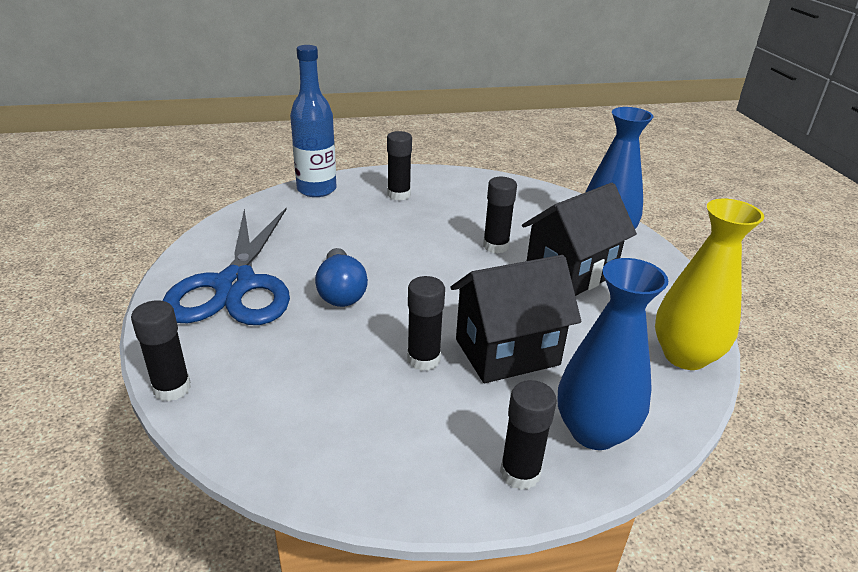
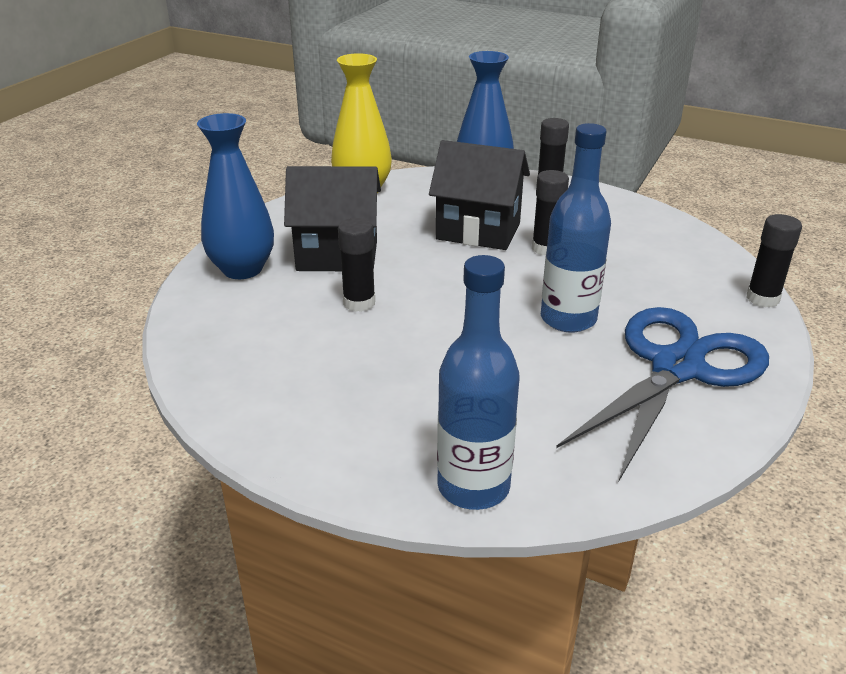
camera: 140 degrees left, 0 degrees up
(341, 292) = (568, 319): blue light bulb -> blue bottle
(399, 195) = (366, 419): black glue stick -> none

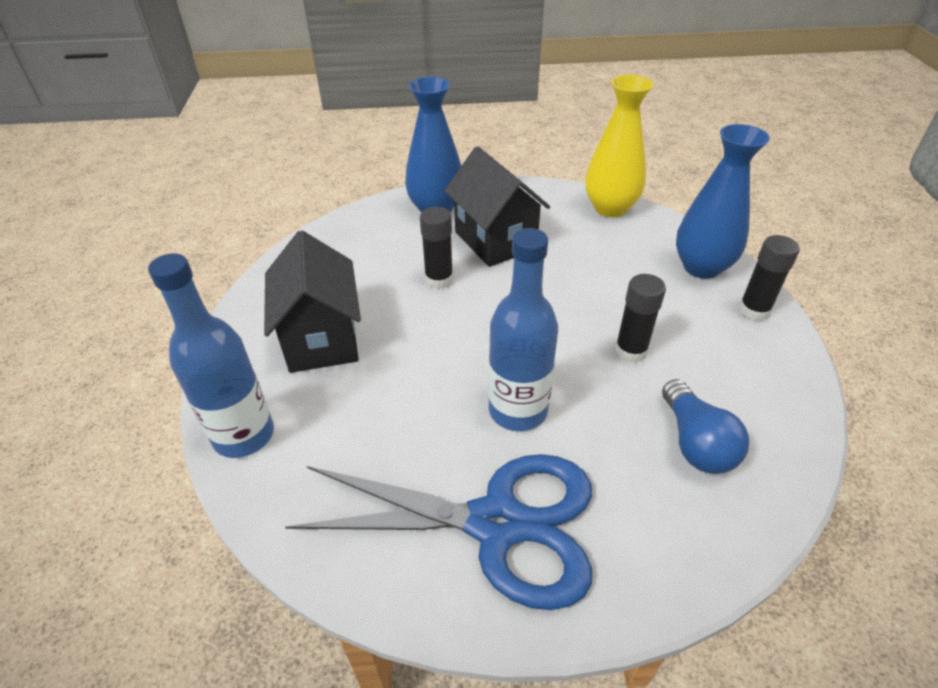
camera: 60 degrees right, 10 degrees up
(478, 231) = (614, 296): black house -> black house (322, 339)
(655, 260) = (695, 442): none -> blue light bulb
(762, 298) = (709, 571): black glue stick -> none

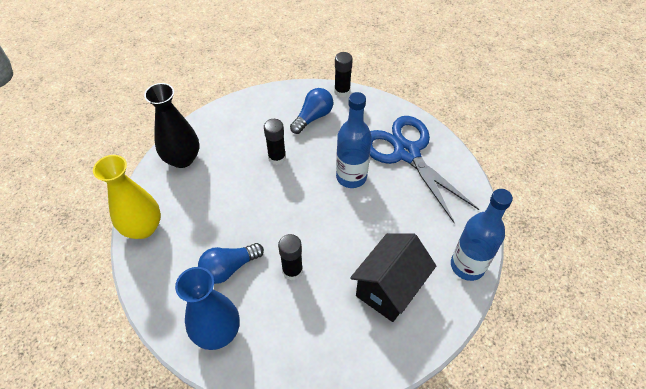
camera: 130 degrees left, 10 degrees up
(495, 240) = (229, 268): black house -> blue light bulb
(701, 267) = (182, 159): blue vase -> black vase
(754, 310) = (207, 127): black glue stick -> black glue stick (342, 91)

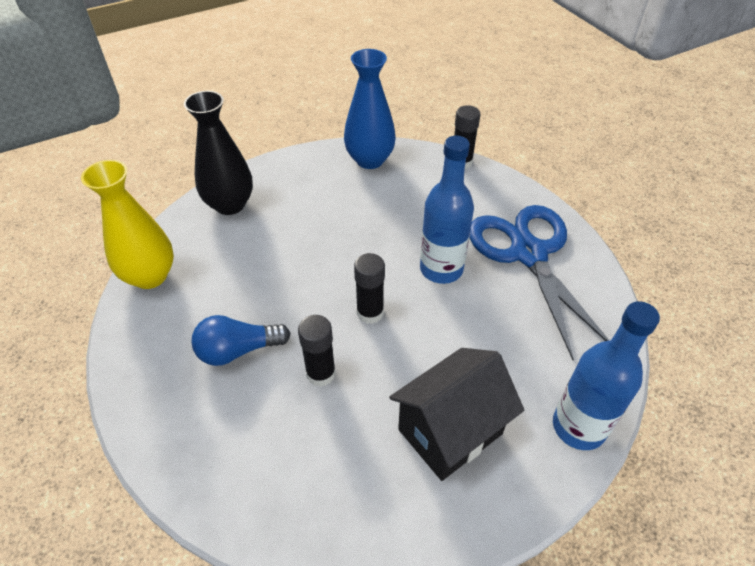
camera: 15 degrees right, 5 degrees down
(217, 332) = (191, 431): blue vase -> blue vase (370, 160)
(277, 158) = (349, 226): black glue stick -> black glue stick (370, 312)
(313, 117) = (413, 186): blue light bulb -> none

